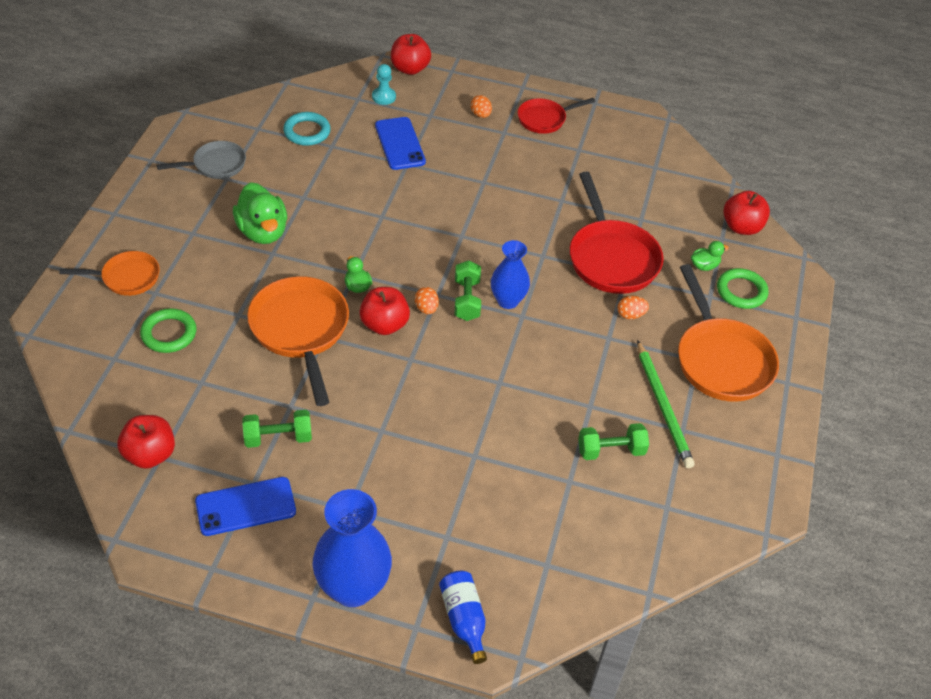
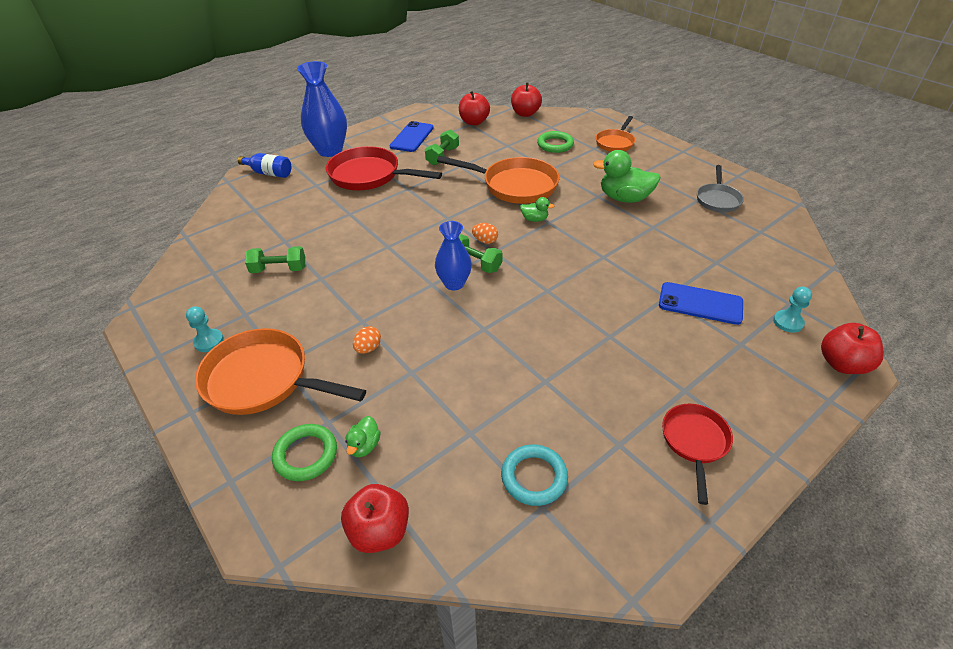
camera: 130 degrees right, 5 degrees down
(307, 132) = (744, 255): turquoise ring -> turquoise ring (534, 477)
(384, 325) = (488, 218): red apple -> red apple (525, 113)
(480, 115) = (727, 385): orange egg -> none
(611, 258) = (441, 374): red pan -> red pan (369, 176)
(611, 450) = (279, 269): green dumbbell -> green dumbbell turned 60 degrees clockwise
(663, 406) = (273, 315): green pencil -> none
(731, 430) = (209, 341): none -> turquoise pawn

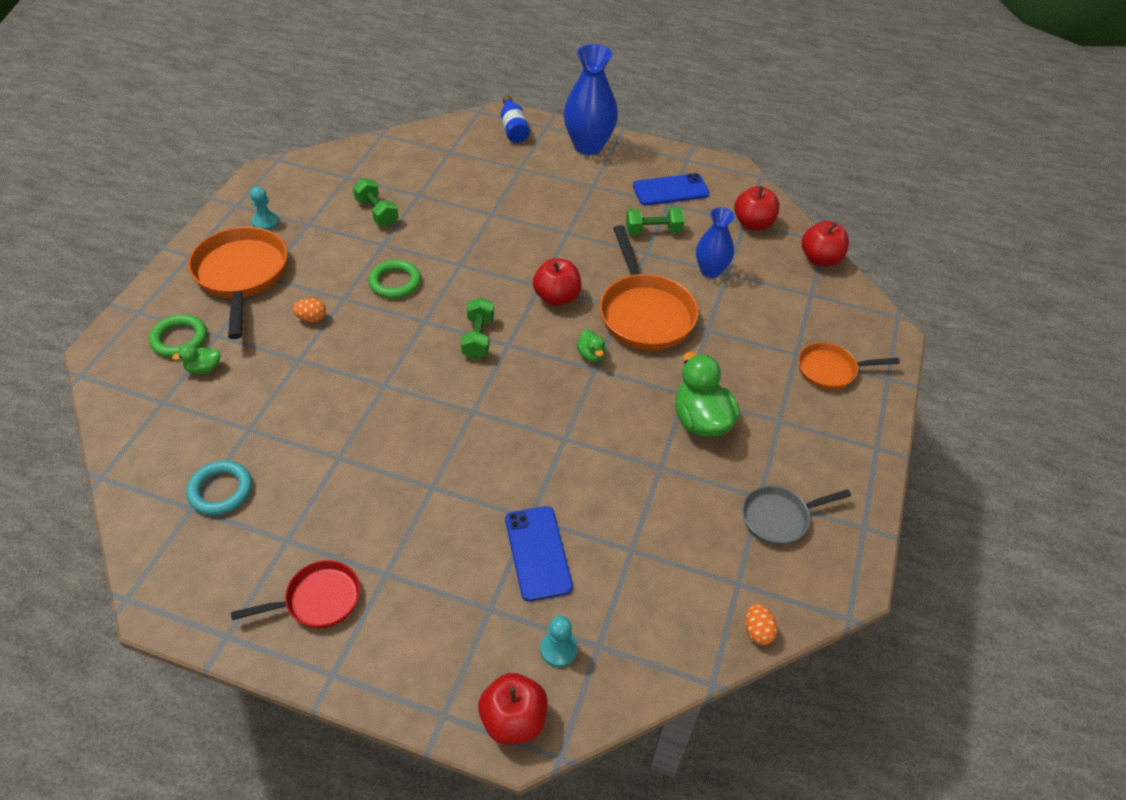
camera: 55 degrees right, 5 degrees up
(369, 176) = (567, 195): red pan -> none
(379, 531) = (129, 415): red apple -> red apple (557, 297)
(454, 283) = (435, 336): blue vase -> blue vase (710, 271)
(485, 241) = (521, 330): orange egg -> orange egg (757, 631)
(555, 145) = (769, 314): green ring -> green ring (395, 282)

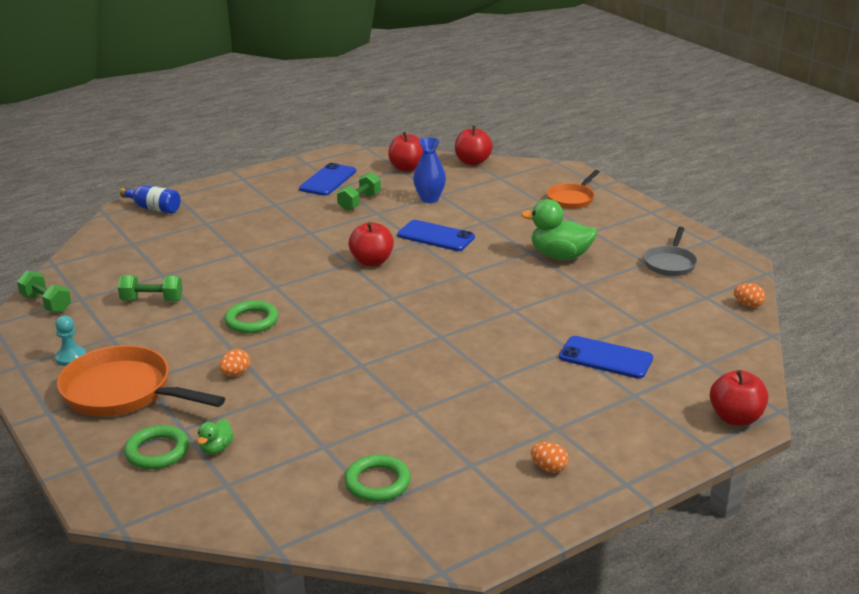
camera: 50 degrees left, 20 degrees down
(220, 490) = (377, 482): turquoise ring -> green ring
(317, 600) = (549, 468): red pan -> orange egg
(478, 338) = (368, 307): green dumbbell -> green dumbbell (46, 304)
(558, 649) = (695, 380): turquoise pawn -> none
(588, 146) = (228, 189): blue vase -> none
(591, 355) = (448, 270): green duck -> none
(644, 313) = (436, 236): orange pan -> blue phone

